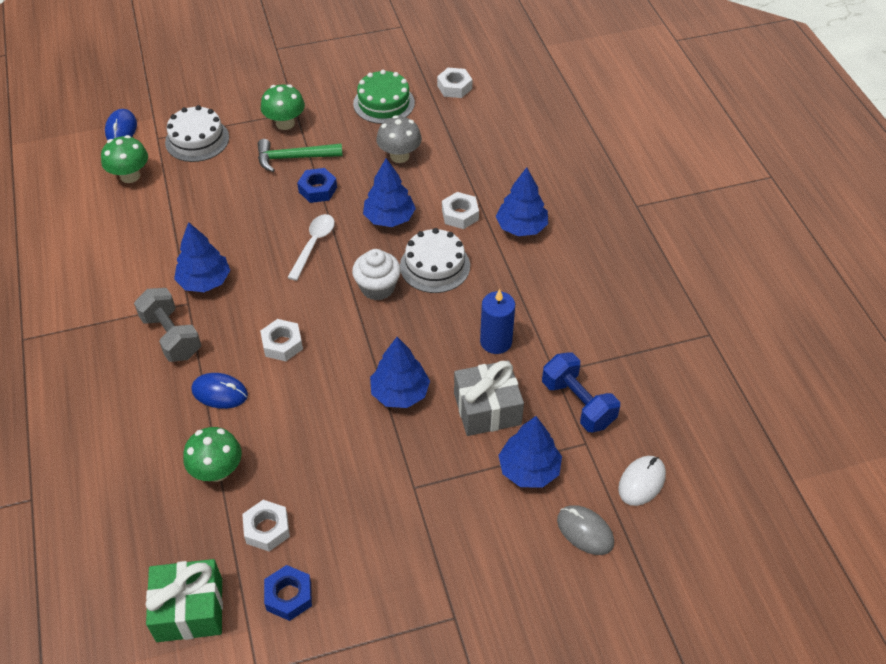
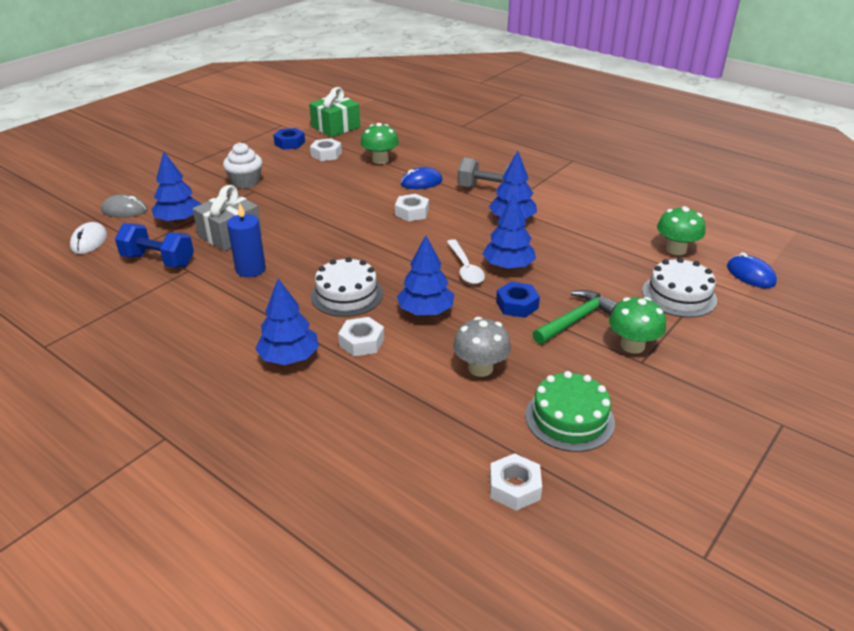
camera: 145 degrees right, 15 degrees down
(377, 287) = (380, 263): white cupcake -> white cupcake (245, 182)
(400, 393) = (302, 220): blue tree -> blue tree (508, 266)

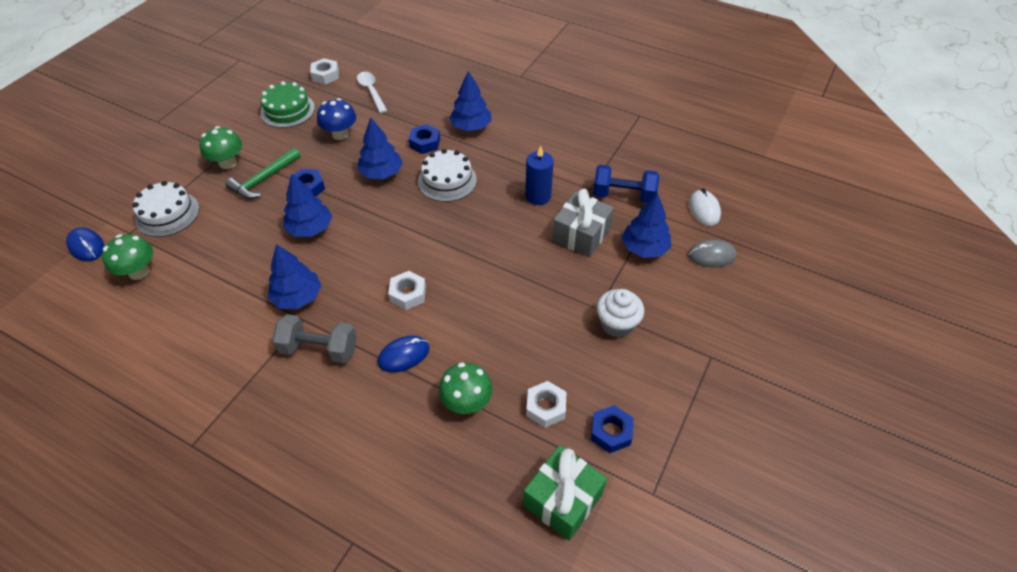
camera: 170 degrees right, 15 degrees up
(361, 342) = (425, 143): white nut -> blue nut
(465, 268) = (349, 221): white spoon -> white spoon (371, 91)
(480, 368) = (340, 134): grey mushroom -> blue mushroom

